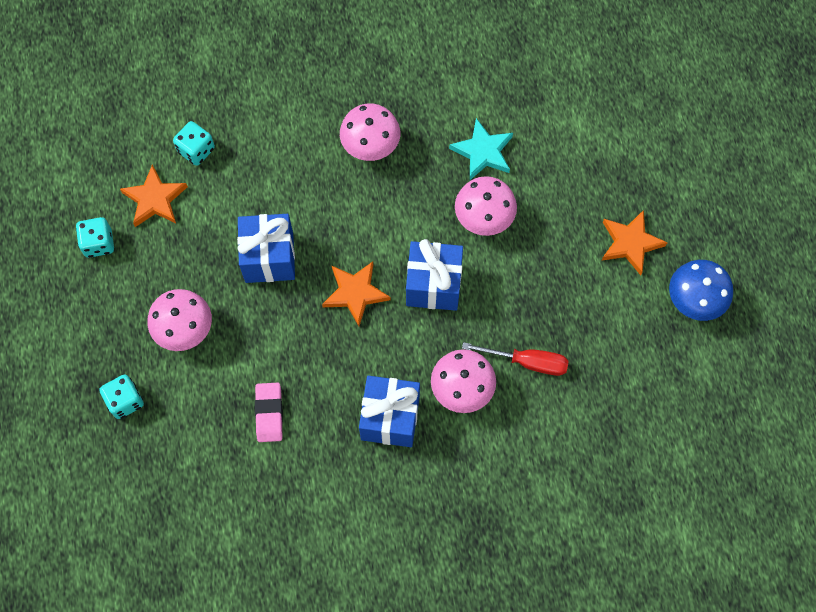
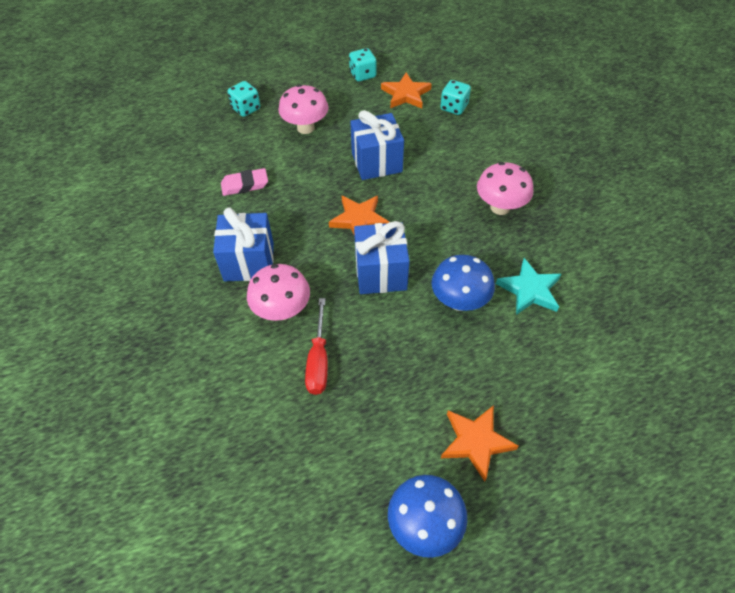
camera: 80 degrees right, 15 degrees down
(484, 219) = (459, 301): pink mushroom -> blue mushroom

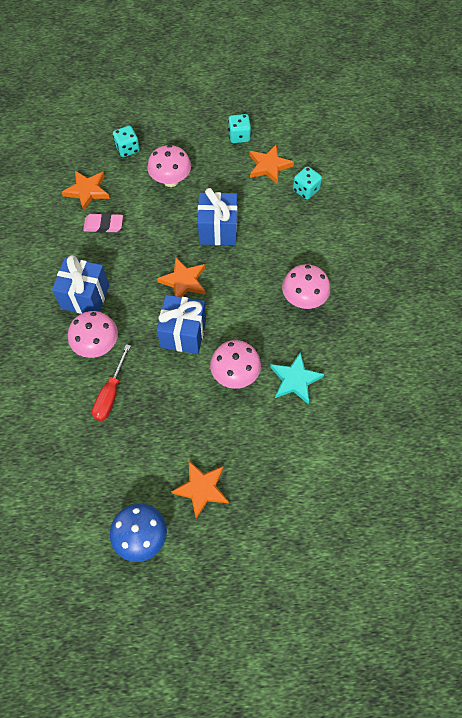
camera: 15 degrees right, 10 degrees up
(214, 156) = (87, 191): none -> orange star
(459, 301) = (235, 374): blue mushroom -> pink mushroom

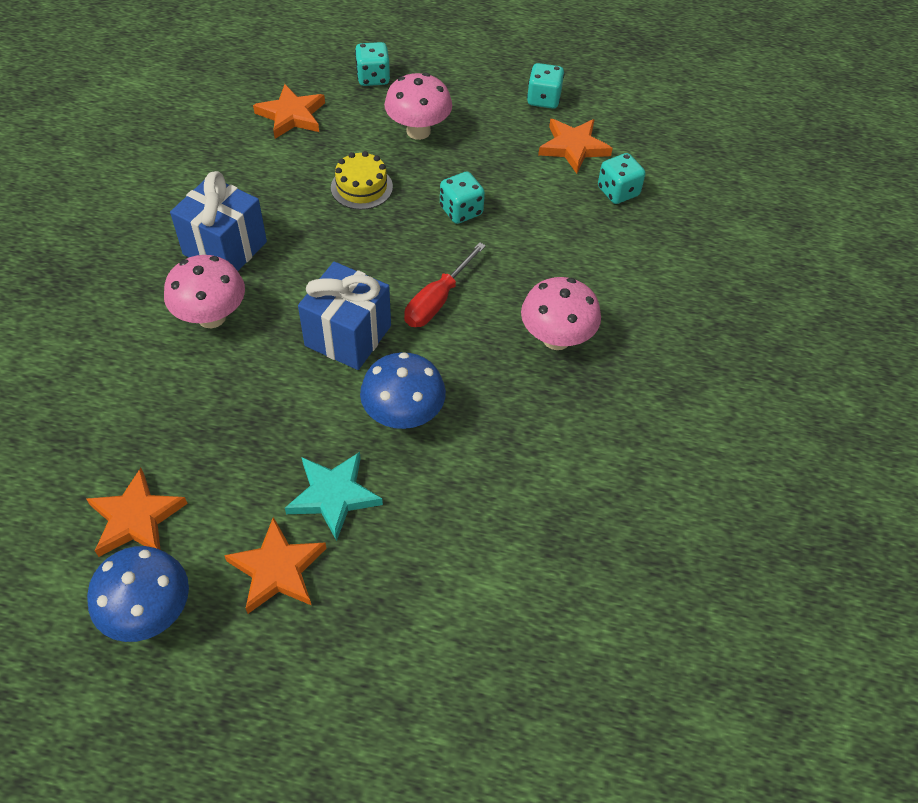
camera: 15 degrees right, 10 degrees down
(103, 225) = (295, 163): pink eraser -> none
(111, 394) = (200, 389): red screwdriver -> red screwdriver (437, 300)
(151, 230) = (361, 187): none -> yellow cake
(184, 281) = (380, 265): orange star -> orange star (136, 518)
(218, 230) = (461, 211): blue gift -> turquoise dice
(235, 374) = (403, 416): pink mushroom -> blue mushroom
(295, 380) = (496, 451): turquoise star -> turquoise star (333, 496)

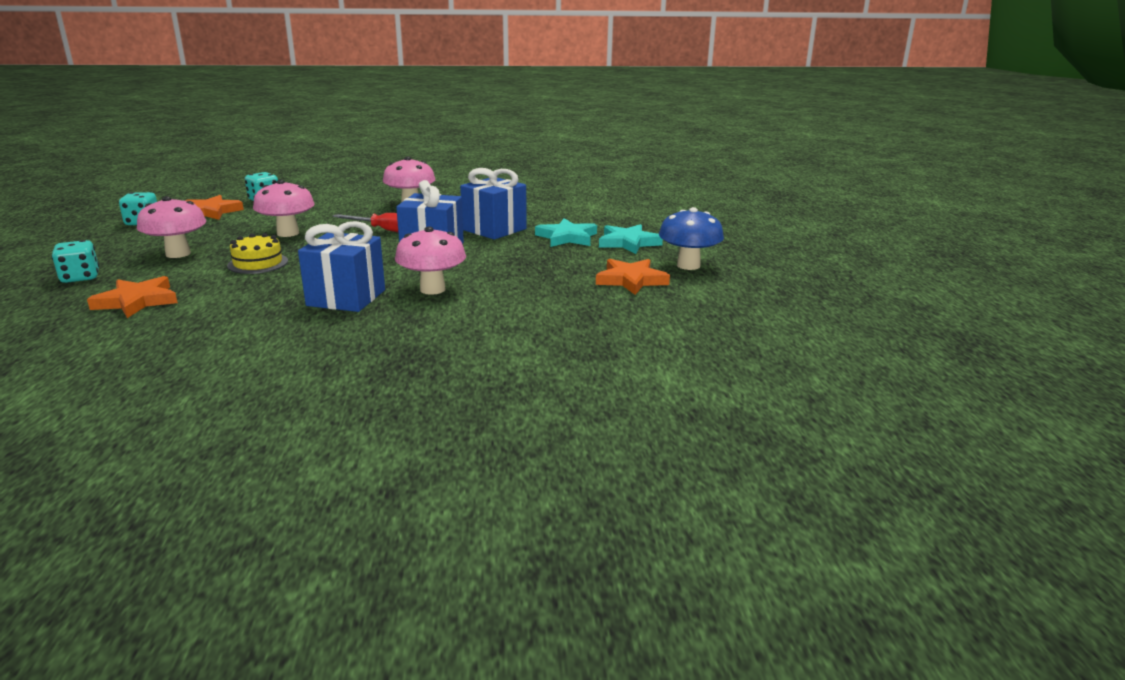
camera: 105 degrees left, 30 degrees down
(277, 569) = (628, 243): orange star -> turquoise star
(403, 416) = (494, 229): blue mushroom -> blue gift
(461, 211) = (288, 233): turquoise dice -> pink mushroom

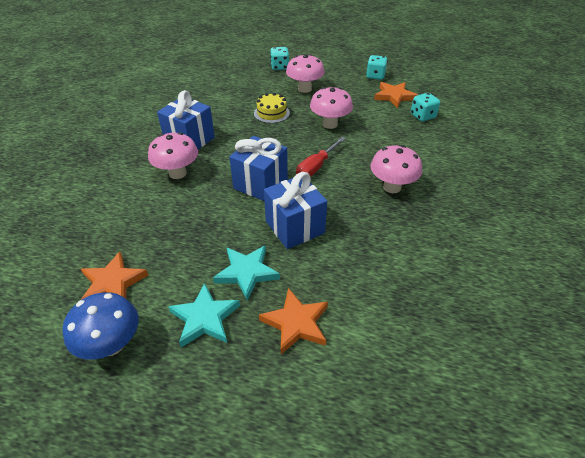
camera: 110 degrees right, 20 degrees up
(137, 301) = (233, 82): orange star -> orange star (296, 323)

